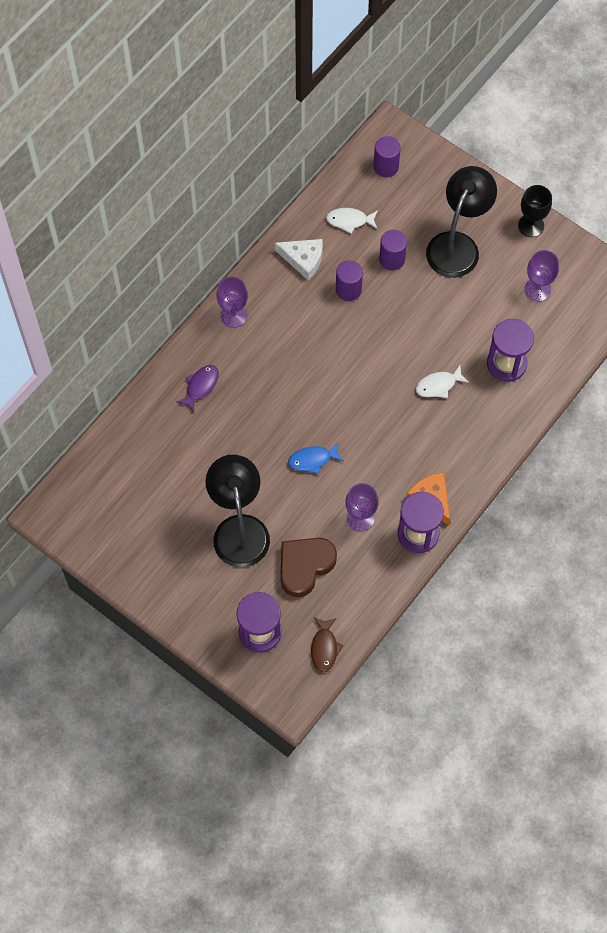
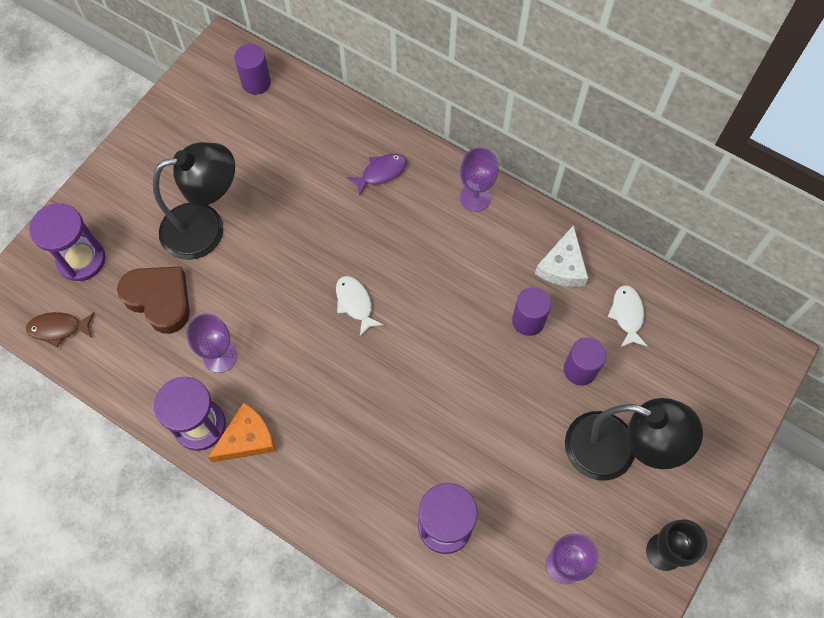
camera: 85 degrees right, 0 degrees up
(200, 386) = (381, 173): purple fish -> purple fish turned 60 degrees counterclockwise
(312, 460) = (294, 297): blue fish -> none
(386, 167) = (716, 353): purple cylinder -> purple cylinder (256, 83)
(438, 385) = (405, 438): white fish -> white fish (355, 303)

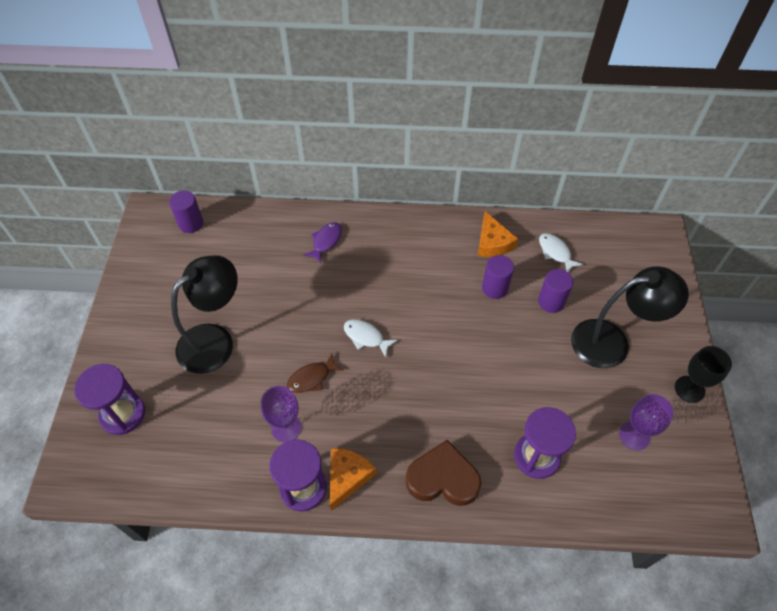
camera: 30 degrees left, 10 degrees down
(58, 329) = (134, 477): brown fish -> brown fish (311, 378)
(159, 300) = (209, 411): brown heart -> brown heart (442, 478)
(475, 197) = (403, 227): purple goblet -> none
(562, 266) = (492, 242): white cheese -> orange cheese

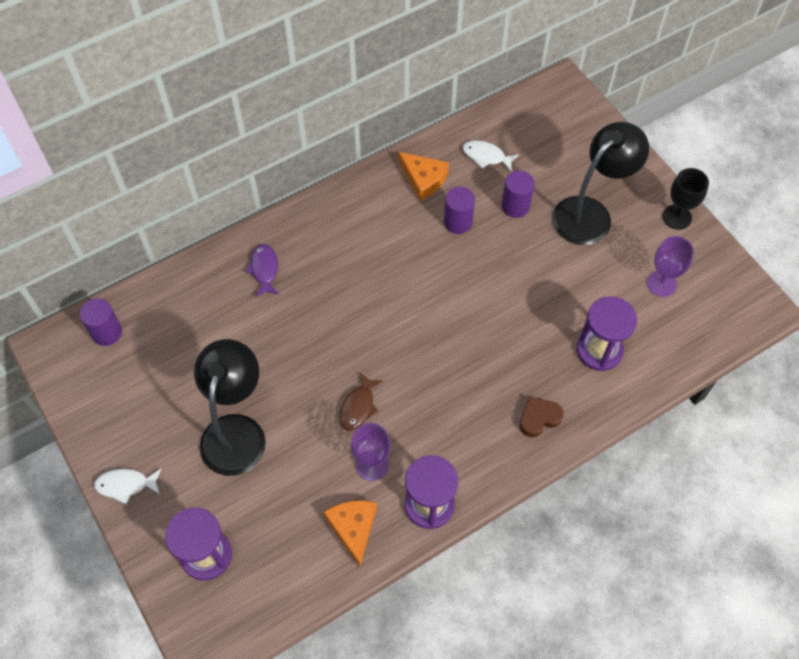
camera: 35 degrees left, 5 degrees up
(347, 477) = (459, 470): orange cheese -> orange cheese (353, 528)
(366, 337) = (377, 338): white fish -> white fish (126, 485)
(442, 478) = (539, 418): brown heart -> brown heart, size x0.61

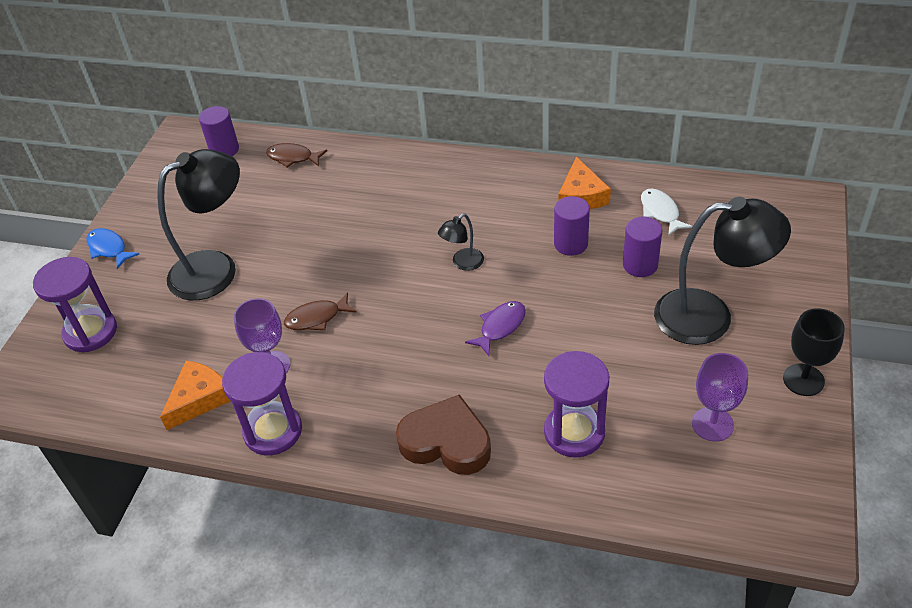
camera: 50 degrees right, 15 degrees down
(126, 485) = (109, 249): white fish -> blue fish
(175, 298) = (293, 158): none -> brown fish
(264, 269) = (375, 179): purple fish -> purple fish (500, 327)
(406, 289) = (463, 263): none -> black lamp
(539, 418) = (446, 442): brown heart -> brown heart, size x1.64

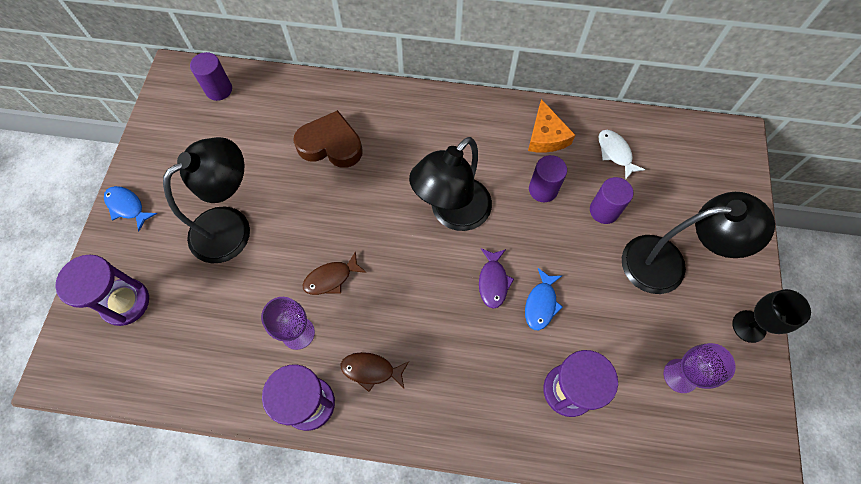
camera: 10 degrees left, 20 degrees up
(199, 399) = (238, 372): orange cheese -> none
(293, 158) = (284, 98): brown fish -> brown fish (371, 370)
(446, 442) = (462, 406): brown heart -> brown heart (331, 145)
(463, 263) = (452, 213): black lamp -> black lamp, size x2.21
(500, 327) = (493, 281): purple fish -> purple fish turned 150 degrees clockwise
(553, 349) = (541, 304): none -> blue fish

